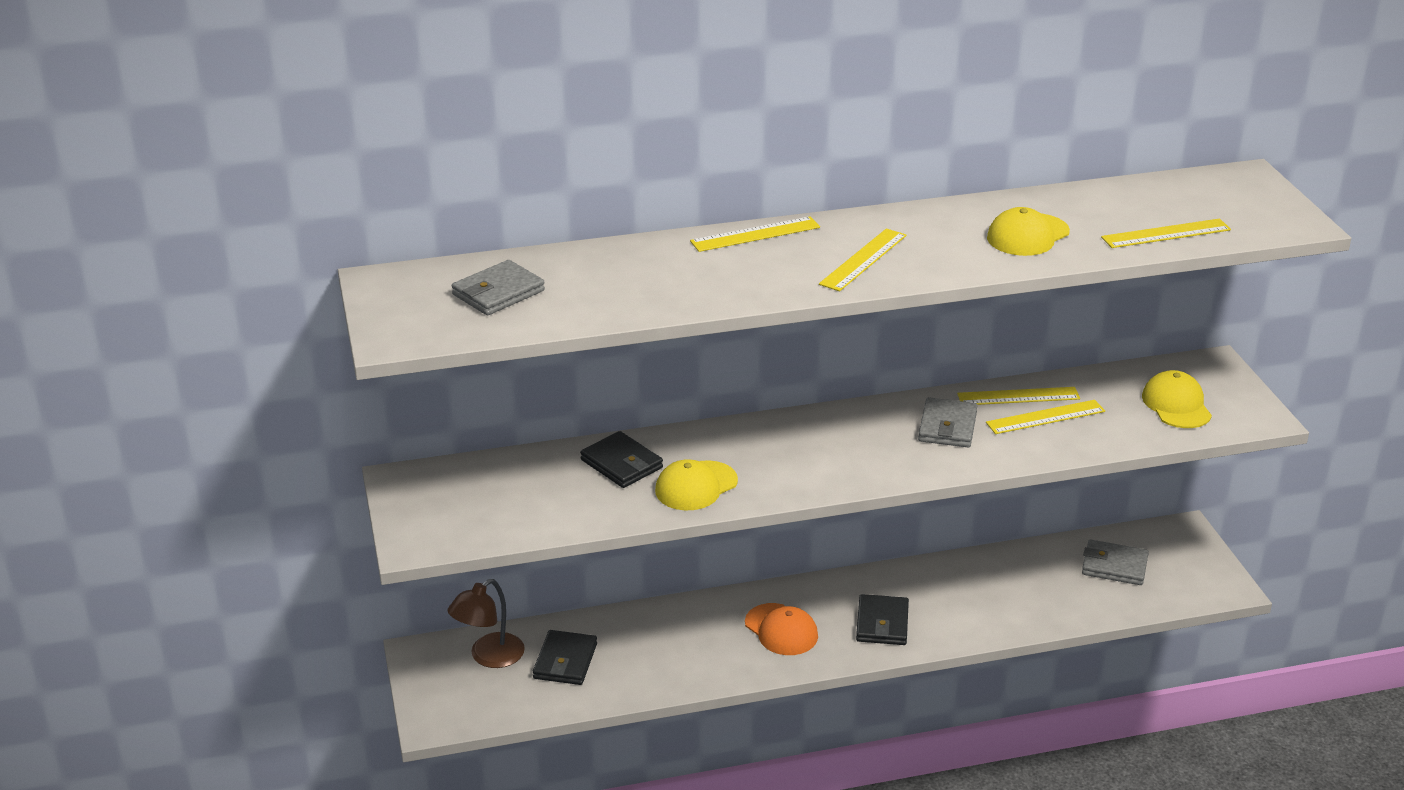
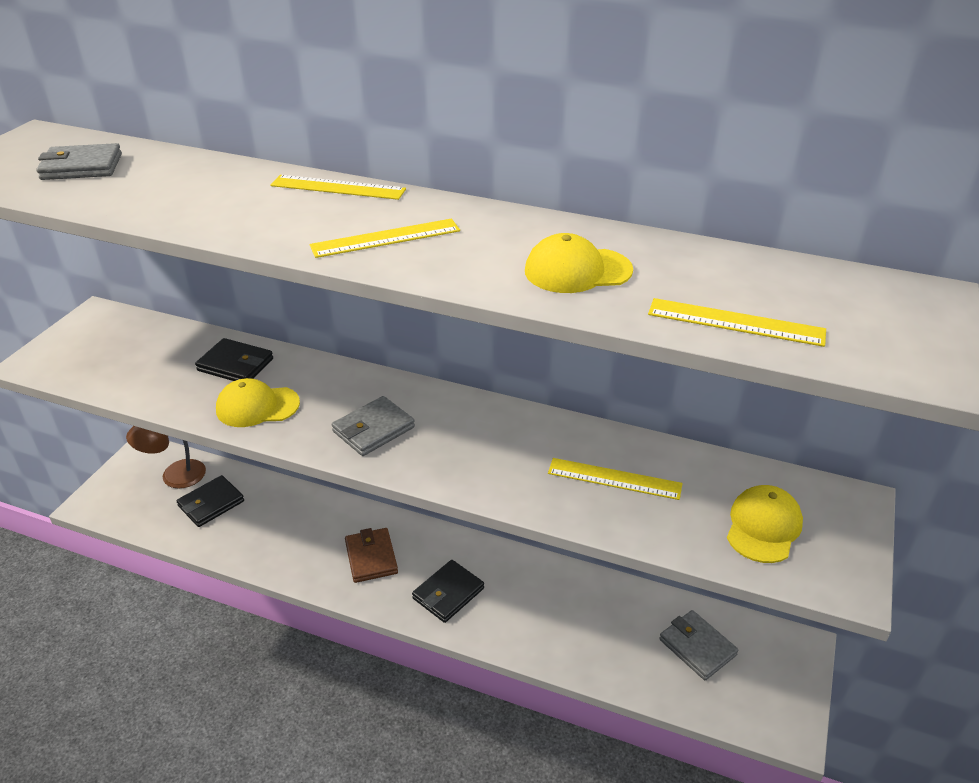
camera: 35 degrees right, 5 degrees up
(621, 464) = (235, 365): black wallet -> black wallet turned 60 degrees counterclockwise
(781, 630) = (371, 557): orange cap -> brown wallet
(947, 427) = (514, 447): grey wallet -> grey wallet (373, 429)
(1018, 396) = (613, 447): yellow ruler -> none

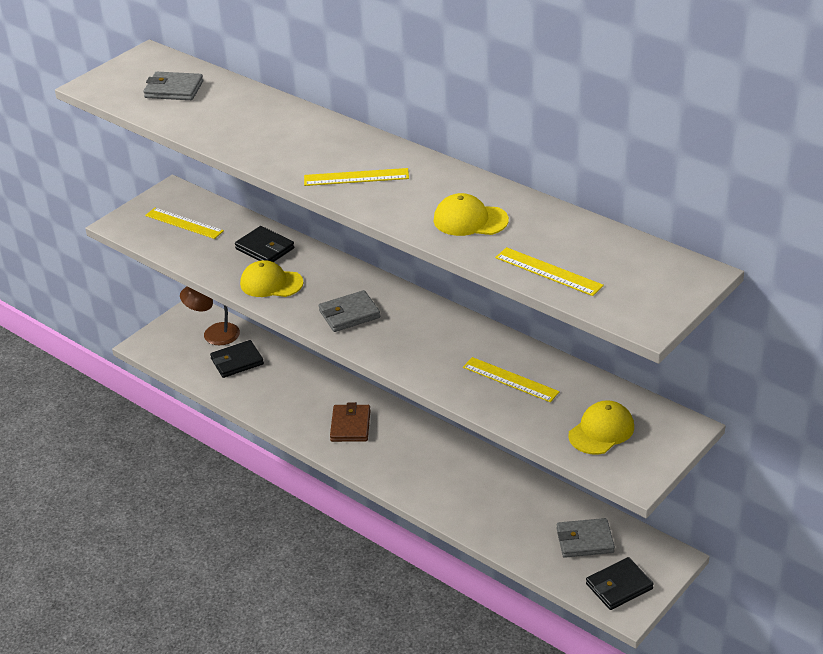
camera: 20 degrees right, 0 degrees up
(338, 187) = (342, 131): yellow ruler -> yellow ruler (184, 223)
(448, 593) = (401, 463): black wallet -> black wallet (619, 586)
(697, 647) = (584, 540): grey wallet -> grey wallet turned 75 degrees counterclockwise

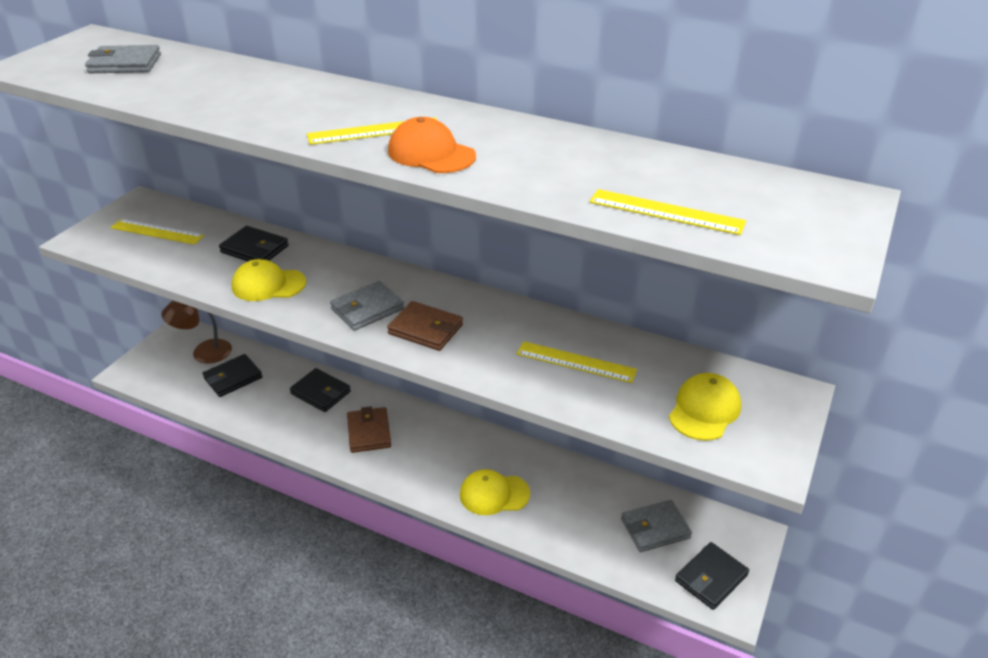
camera: 15 degrees left, 0 degrees up
(314, 384) = (321, 393): none -> black wallet
(393, 203) = (431, 154): none -> orange cap
(393, 337) = (425, 329): none -> brown wallet
(470, 220) = (536, 164): yellow cap -> yellow cap (494, 494)

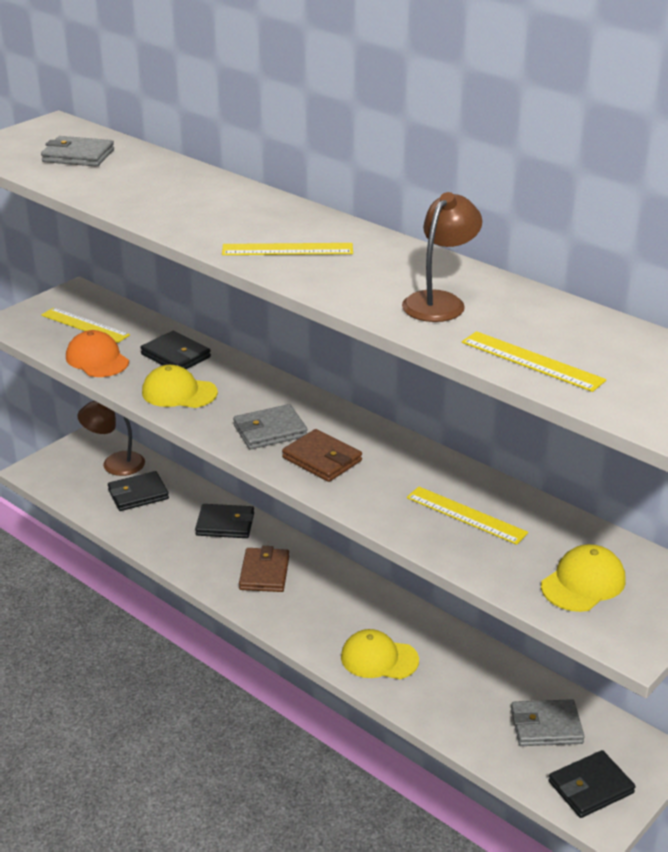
camera: 15 degrees right, 5 degrees down
(321, 393) = (225, 524): black wallet -> black wallet turned 45 degrees counterclockwise
(431, 154) = (332, 277): orange cap -> orange cap (97, 359)
(547, 164) = (439, 301): none -> brown lamp

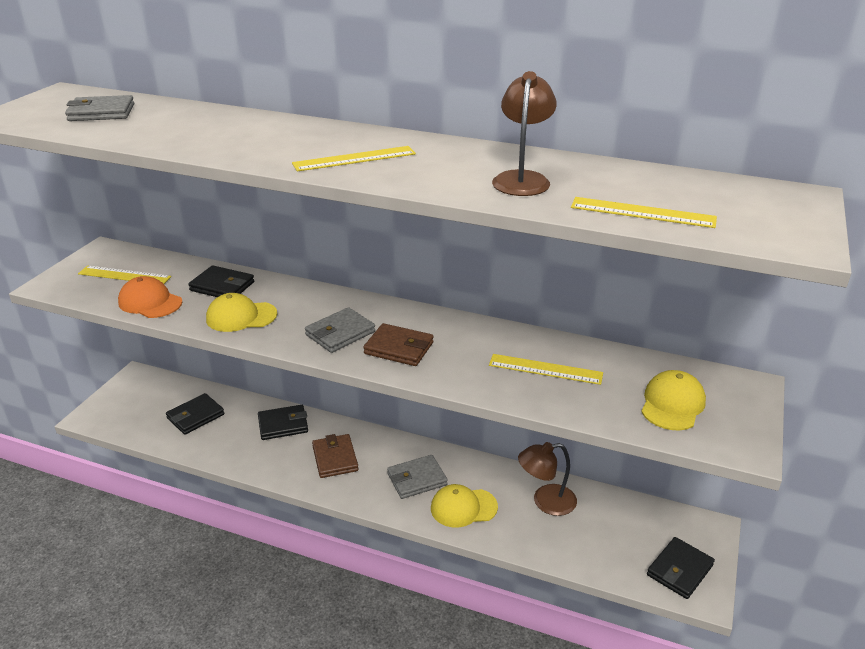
camera: 20 degrees left, 0 degrees up
(114, 463) = (163, 394): brown lamp -> brown lamp (545, 502)
(546, 726) = (620, 528): grey wallet -> grey wallet (417, 479)

